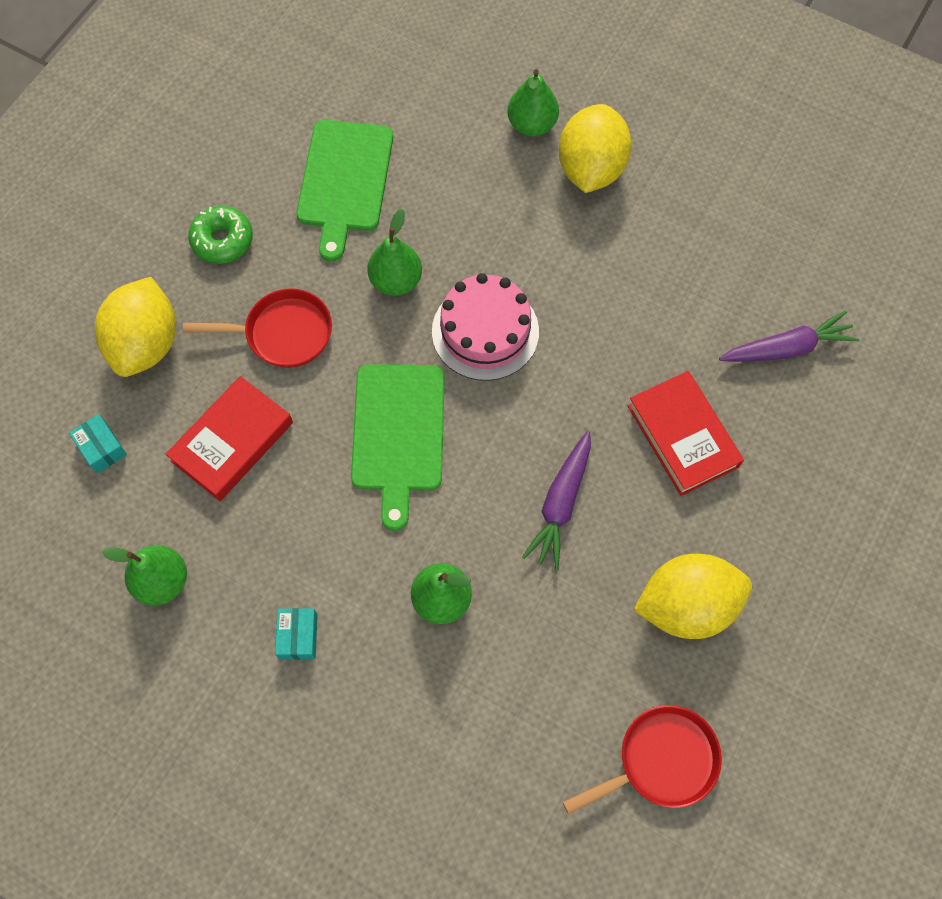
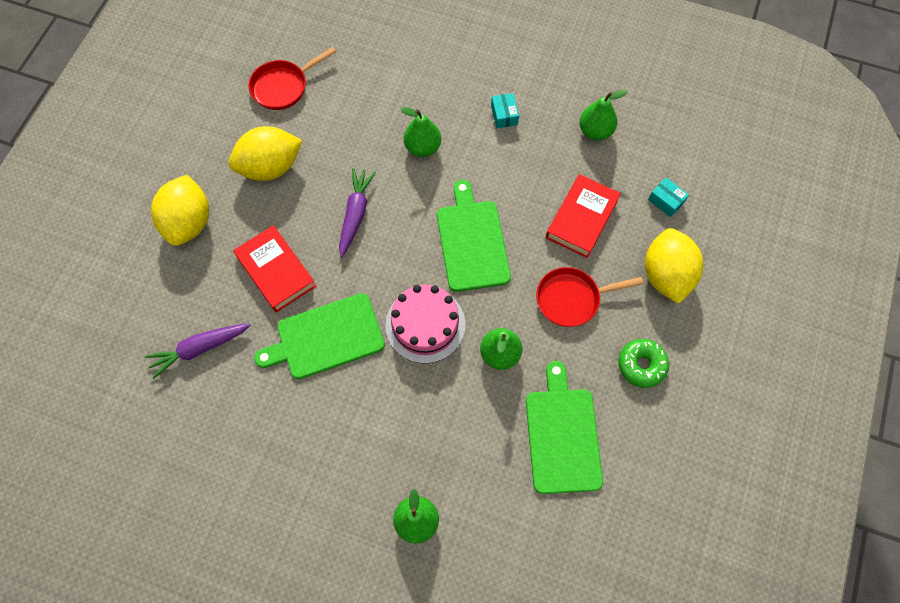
camera: 170 degrees right, 0 degrees up
(591, 169) = (360, 483): yellow lemon -> yellow lemon (189, 222)
(618, 336) = (326, 337): none -> green cutting board

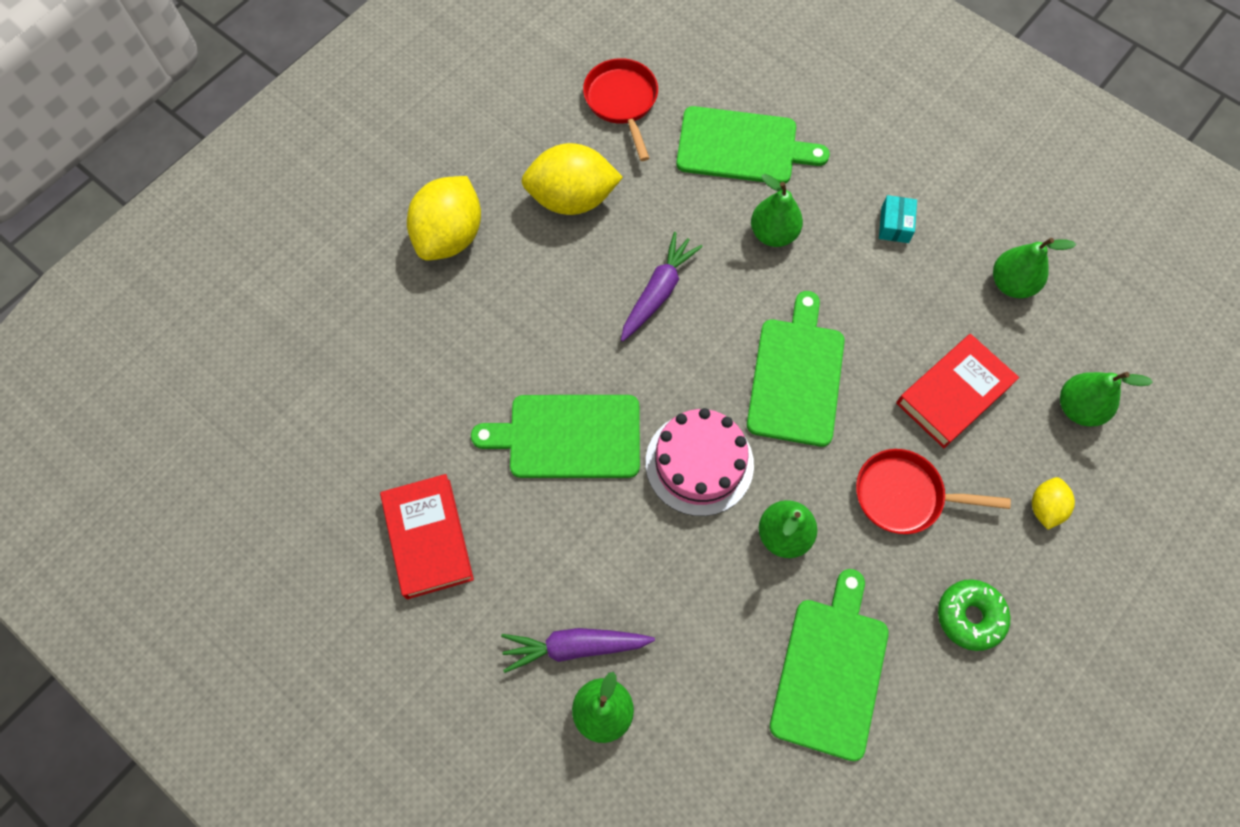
camera: 20 degrees right, 0 degrees up
(199, 349) = (409, 397): purple carrot -> purple carrot (575, 647)
(276, 271) = (534, 332): red book -> red book (428, 538)
(283, 86) = (622, 102): red pan -> red pan turned 90 degrees clockwise
(380, 92) = (742, 146): none -> green cutting board
(666, 201) = (1078, 408): turquoise box -> green pear
(666, 275) = (1044, 507): yellow lemon -> yellow lemon, size x0.50

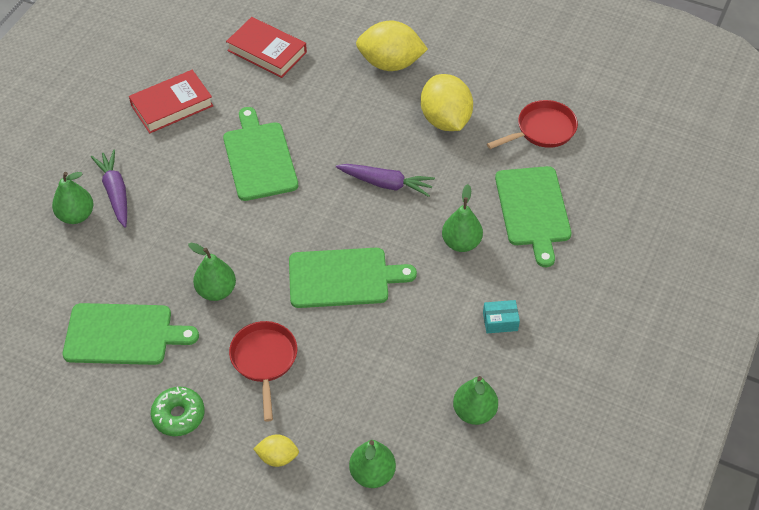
camera: 75 degrees right, 15 degrees down
(699, 463) = (258, 233): pink cake -> none
(953, 394) = (359, 382): red book -> red book (267, 51)

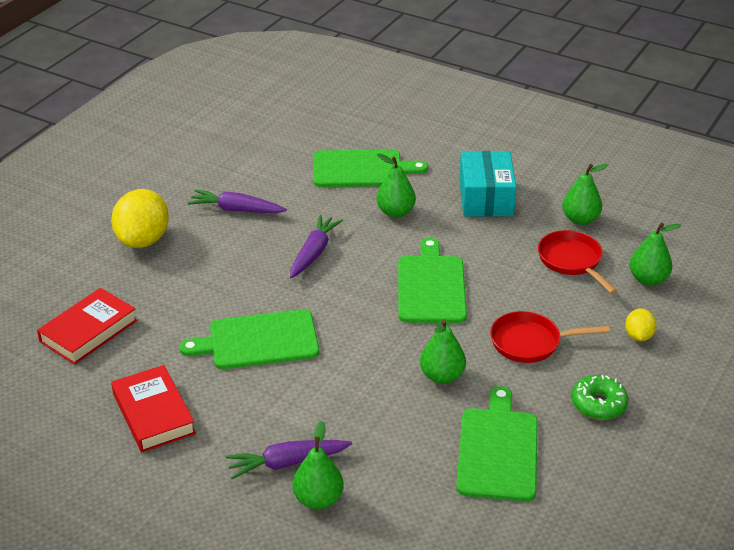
camera: 85 degrees left, 15 degrees down
(445, 120) = (236, 210): yellow lemon -> purple carrot
(500, 321) = (486, 198): turquoise box -> turquoise box, size x2.16
(542, 130) = (265, 155): red pan -> red pan (572, 261)

